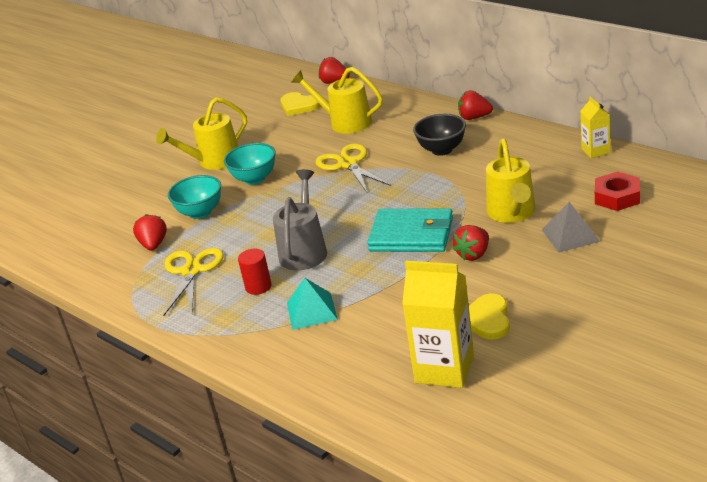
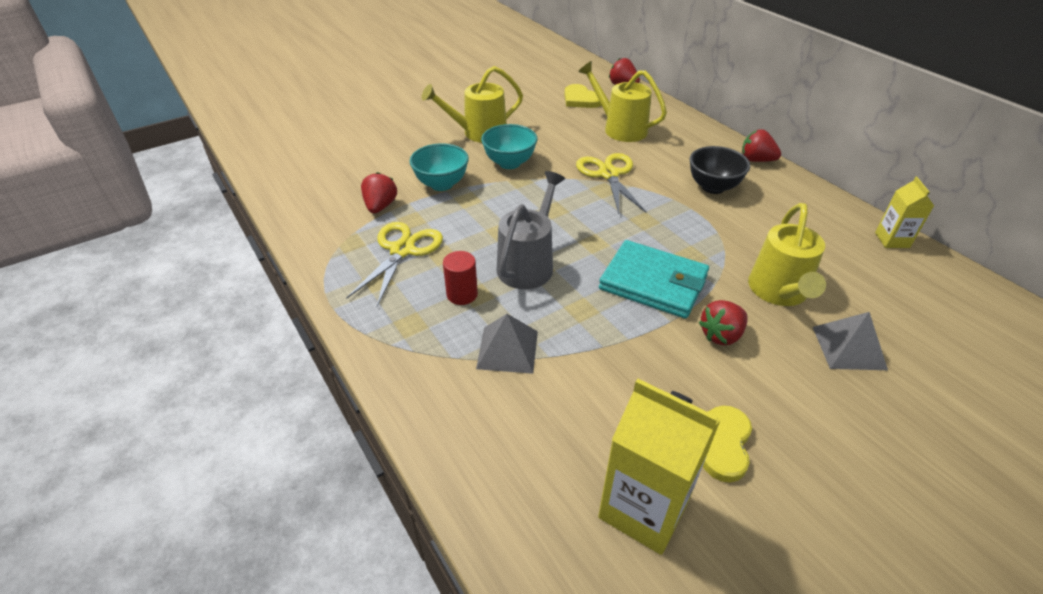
camera: 10 degrees right, 10 degrees up
(311, 311) = (507, 349): turquoise pyramid -> grey pyramid
(617, 197) = (915, 310): red nut -> none

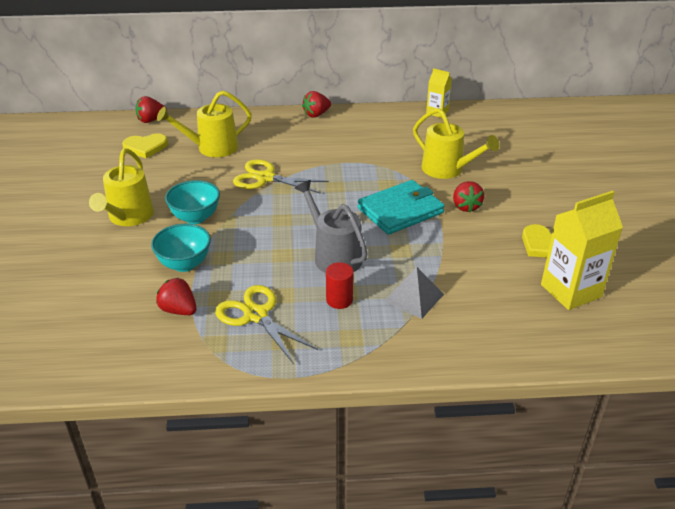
camera: 60 degrees left, 5 degrees down
(713, 187) = (327, 144): black bowl -> none
(849, 348) = (506, 170): grey pyramid -> none

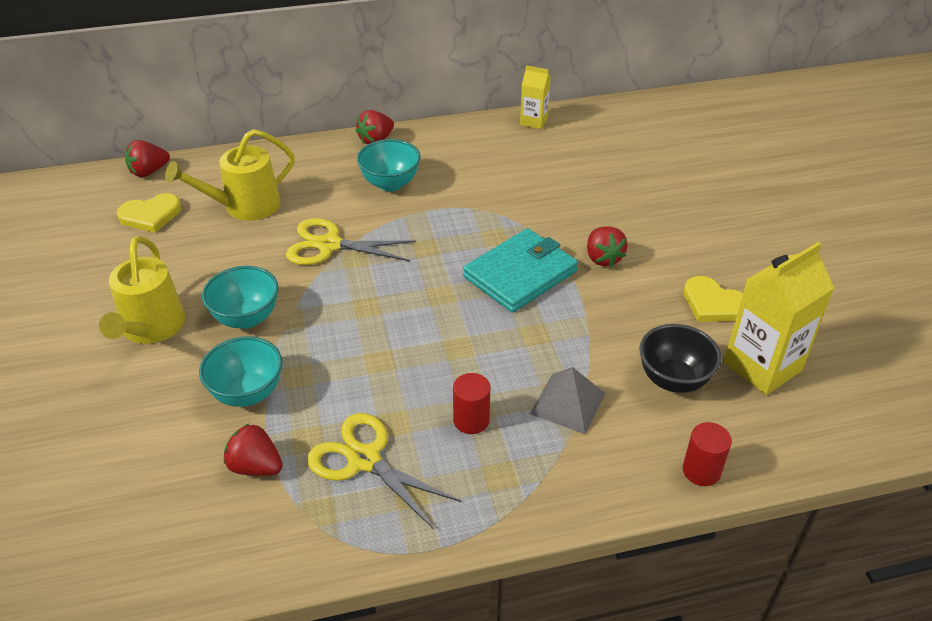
camera: 10 degrees left, 5 degrees up
(319, 143) = (390, 184): none -> turquoise bowl
(333, 255) = (448, 353): grey watering can -> none
(447, 169) = (566, 206): yellow watering can -> none
(498, 292) = (673, 380): none -> black bowl
(504, 353) = (701, 471): none -> red cylinder

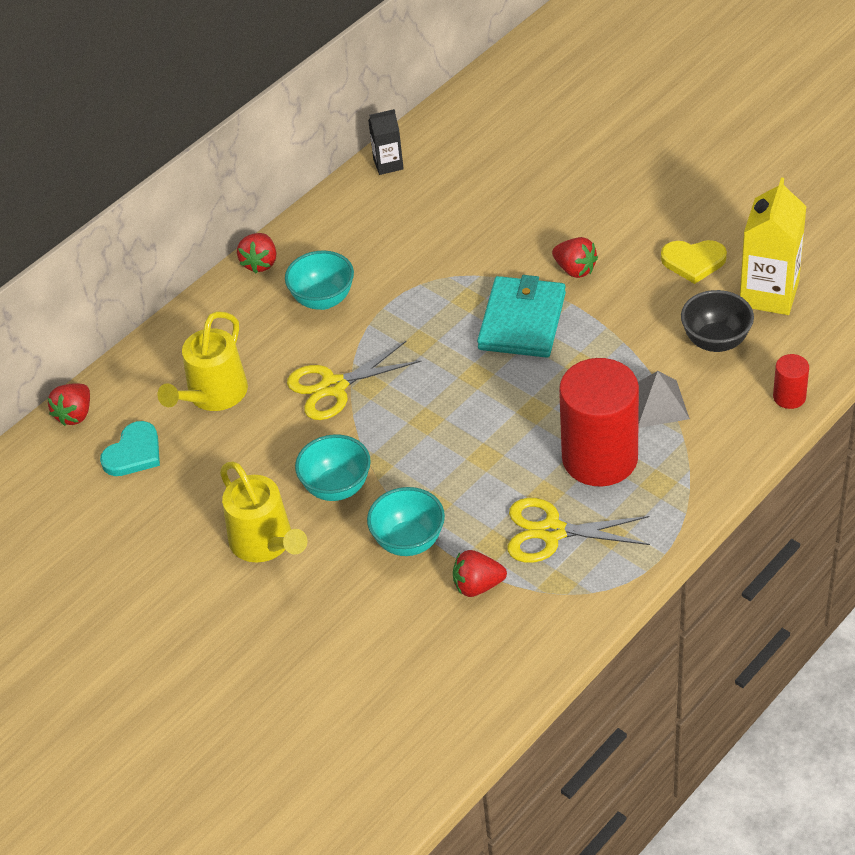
camera: 30 degrees left, 5 degrees up
(150, 215) = (134, 453): yellow heart -> turquoise heart
(471, 420) = (599, 458): red cylinder -> red cylinder, size x2.29
(533, 121) = (388, 164): yellow carton -> black carton

